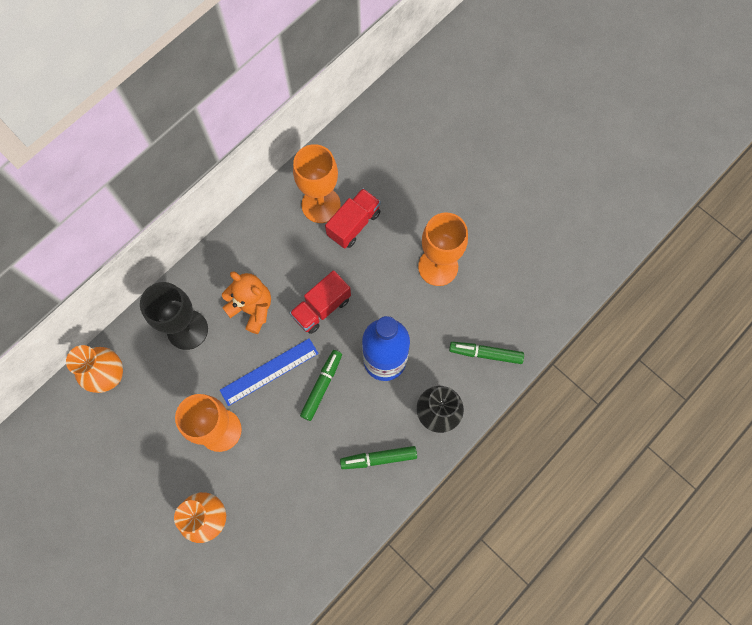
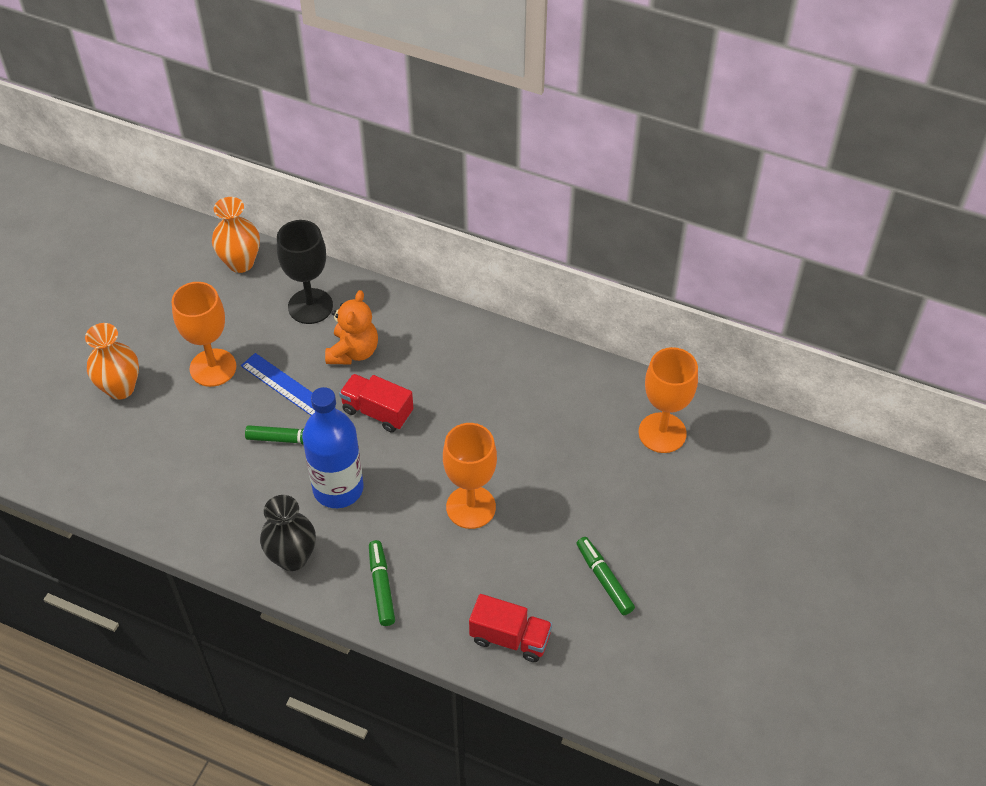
camera: 70 degrees right, 20 degrees down
(321, 205) = (498, 373): orange goblet -> orange goblet (662, 433)
(353, 224) = (488, 410): red truck -> red truck (510, 638)
(378, 458) = (224, 516): green marker -> green marker (604, 579)

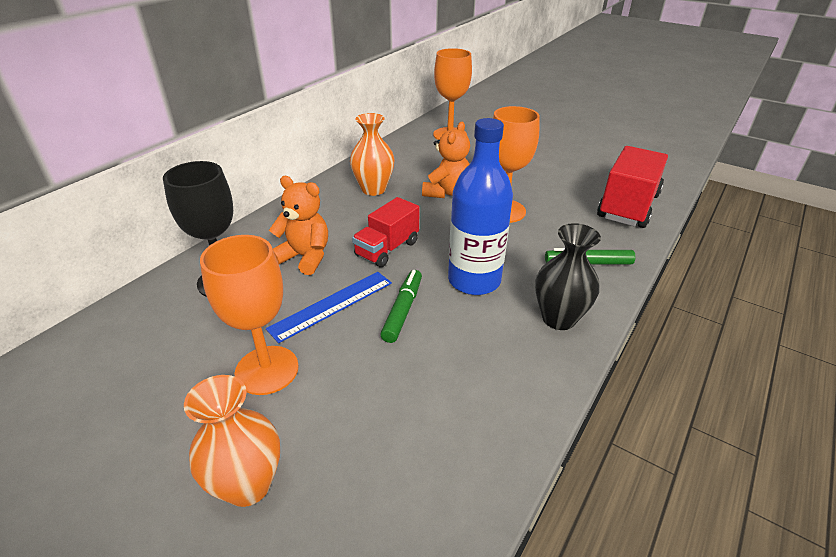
camera: 80 degrees left, 15 degrees down
(240, 263) = (110, 333): orange vase -> orange vase (373, 189)
(501, 447) = (446, 192): none -> orange teddy bear
(510, 638) = (628, 206): red truck -> red truck, size x1.56
(604, 579) = (570, 166): green marker -> none

